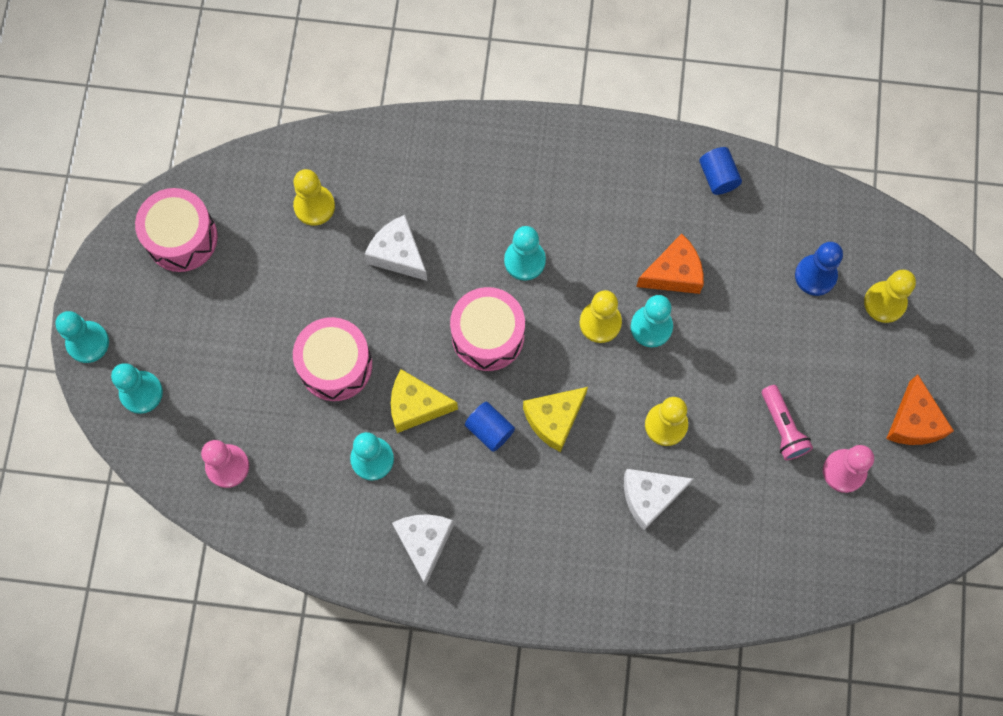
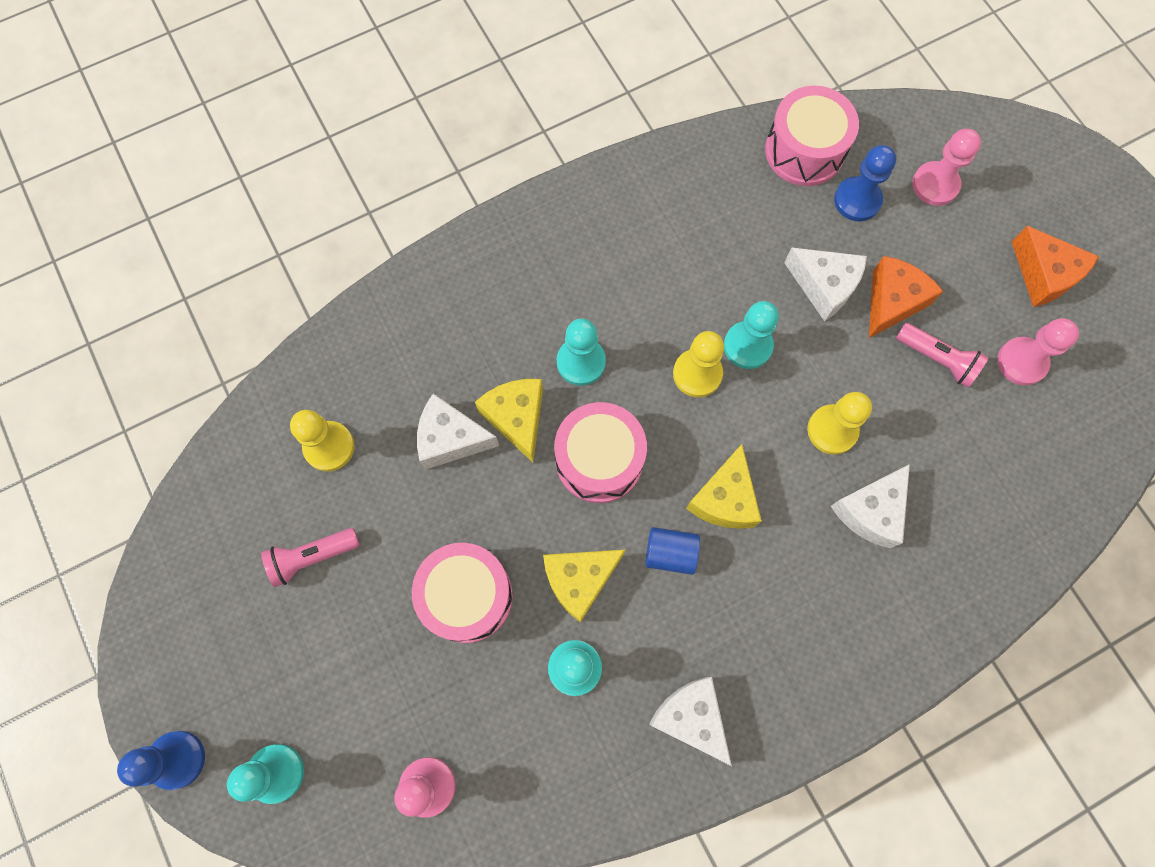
camera: 35 degrees left, 0 degrees up
(88, 342) = (177, 759): turquoise pawn -> blue pawn
(181, 238) = (207, 573): pink drum -> pink drum (804, 150)
(254, 272) = (312, 557): none -> pink flashlight
(452, 270) = (517, 418): none -> yellow cheese
(673, 273) = (730, 281): orange cheese -> orange cheese (892, 302)
(718, 177) = (702, 167): blue cylinder -> none
(740, 321) = (824, 286): none -> white cheese
(885, 302) = (935, 185): yellow pawn -> pink pawn

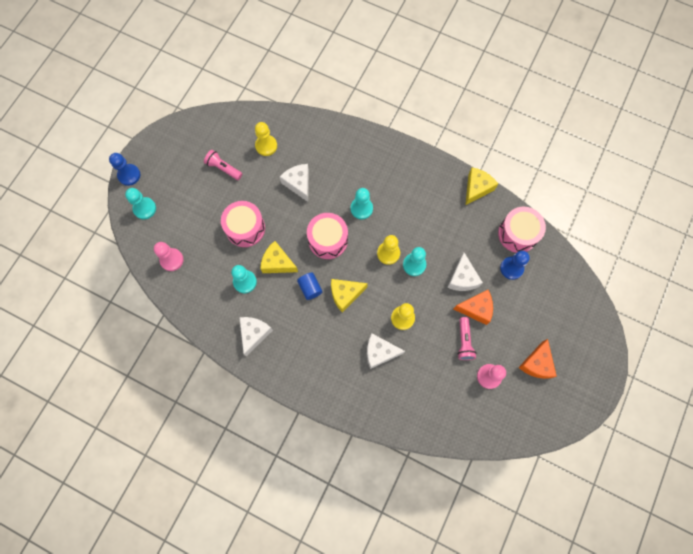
camera: 55 degrees right, 0 degrees up
(517, 418) = (323, 201): yellow cheese -> yellow cheese (476, 188)
(935, 185) = (544, 295): pink pawn -> none

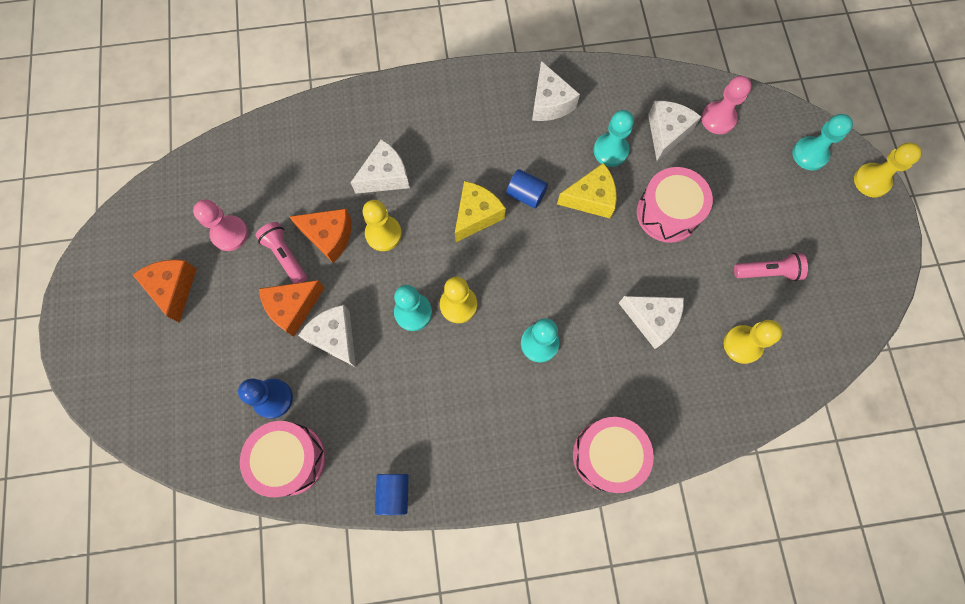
camera: 145 degrees right, 0 degrees up
(129, 175) = (871, 181): blue pawn -> yellow pawn
(206, 271) = (666, 133): none -> white cheese
(328, 240) = (551, 269): pink drum -> pink drum (607, 455)
(433, 337) = (329, 236): none -> orange cheese
(476, 188) = (394, 493): yellow cheese -> blue cylinder

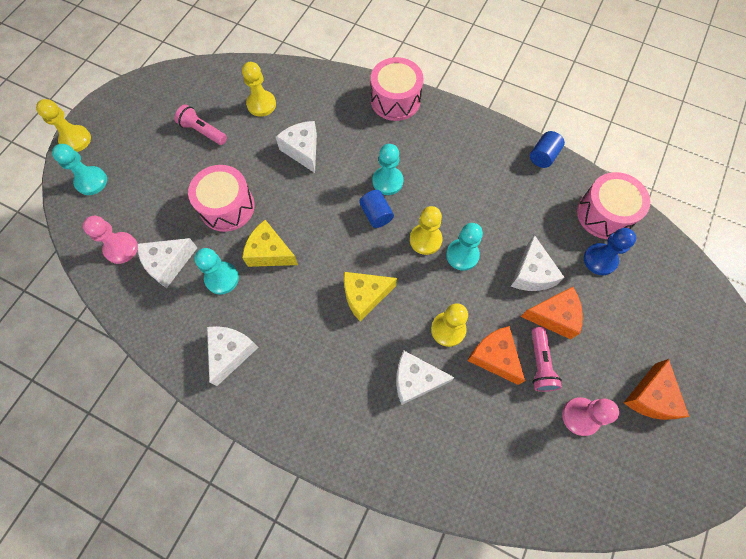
camera: 145 degrees left, 5 degrees down
(526, 194) = (314, 287): blue cylinder -> blue cylinder (376, 214)

